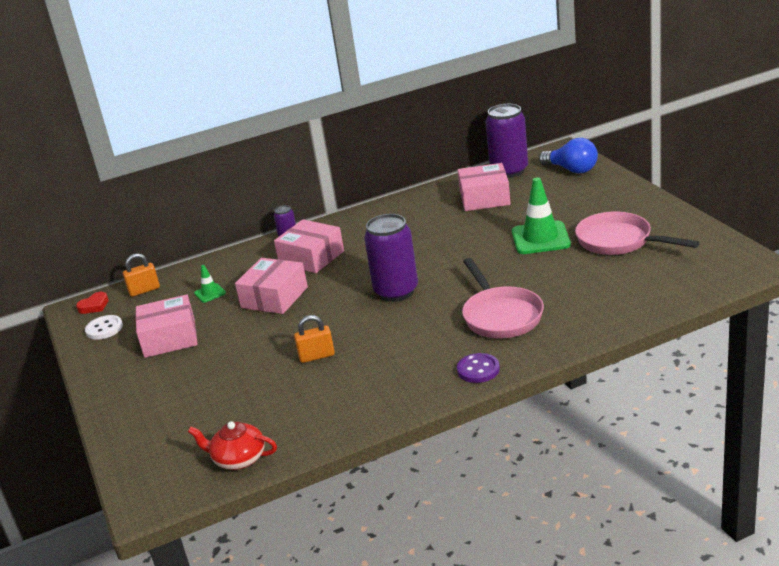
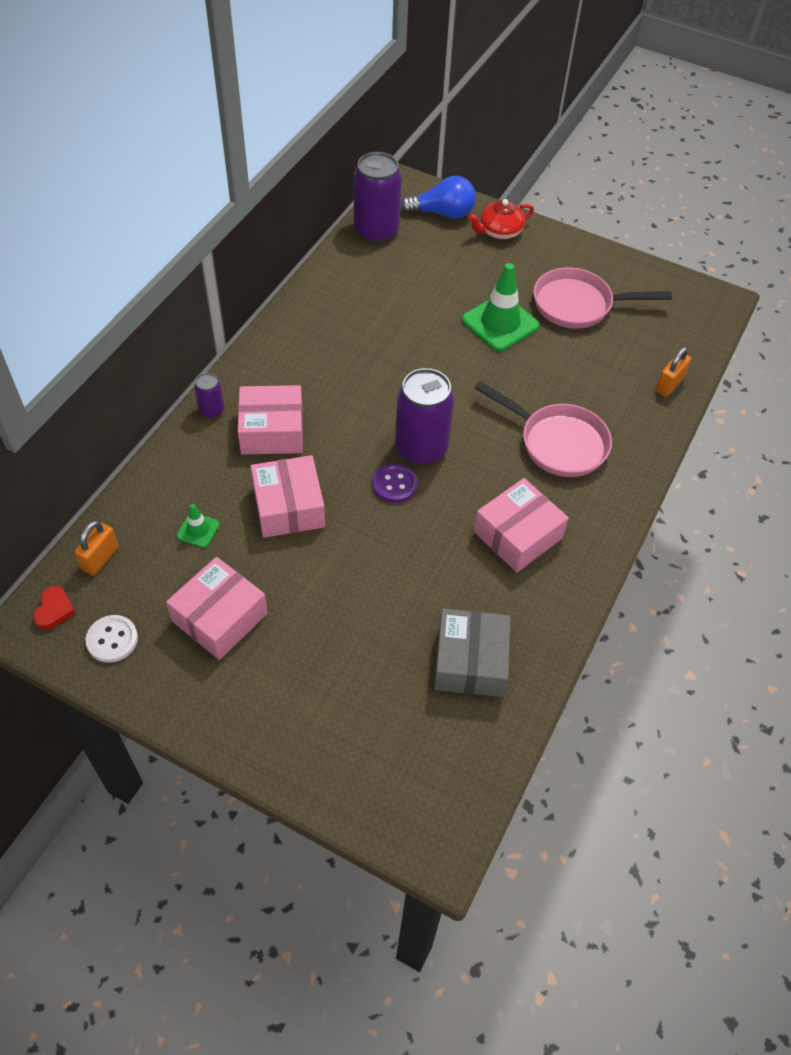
camera: 45 degrees left, 25 degrees up
(238, 459) = (480, 741): red teapot -> red teapot (499, 231)
(285, 414) = (470, 661): none -> grey box
(317, 356) = (424, 571): orange padlock -> orange padlock (669, 385)
(478, 370) = (601, 521): purple button -> purple button (394, 484)
(484, 198) = (388, 280): pink box -> pink box (518, 535)

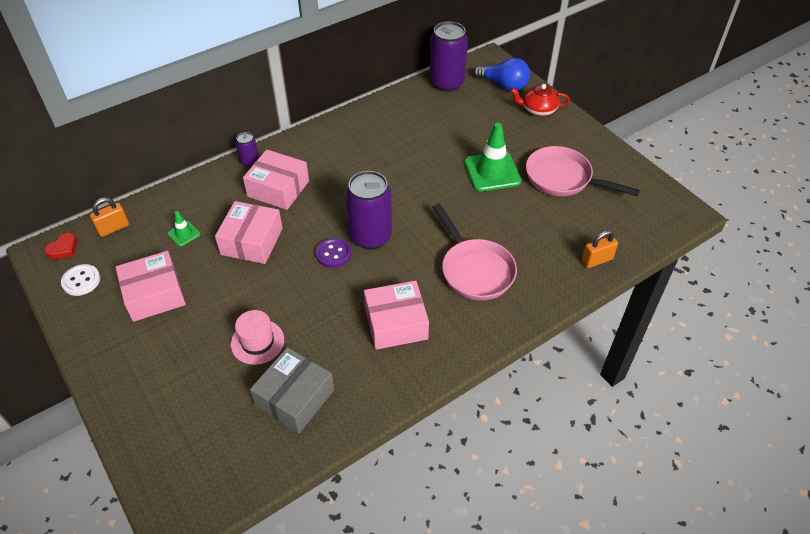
camera: 30 degrees right, 5 degrees down
(384, 619) = (257, 342): none -> pink hat

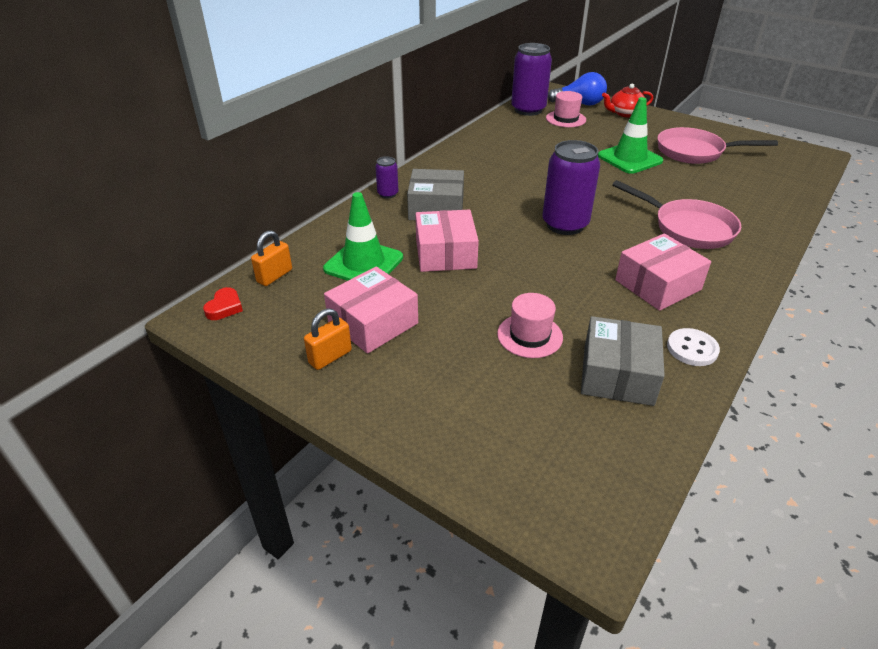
camera: 20 degrees left, 10 degrees down
(81, 281) = (270, 331): white button -> white button (692, 349)
(184, 234) = (363, 263): green traffic cone -> green traffic cone, size x2.05
(278, 188) = (436, 208): pink box -> grey box
(333, 254) = (541, 245): purple button -> none
(473, 104) = (566, 119): none -> pink hat
(596, 260) = (784, 199): orange padlock -> orange padlock (330, 357)

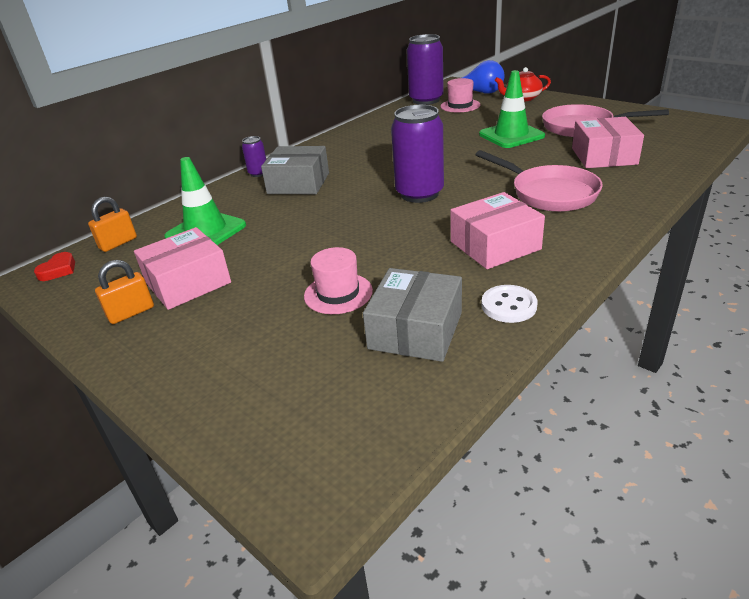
camera: 10 degrees right, 5 degrees down
(445, 254) = (288, 221): pink box -> pink box (604, 156)

